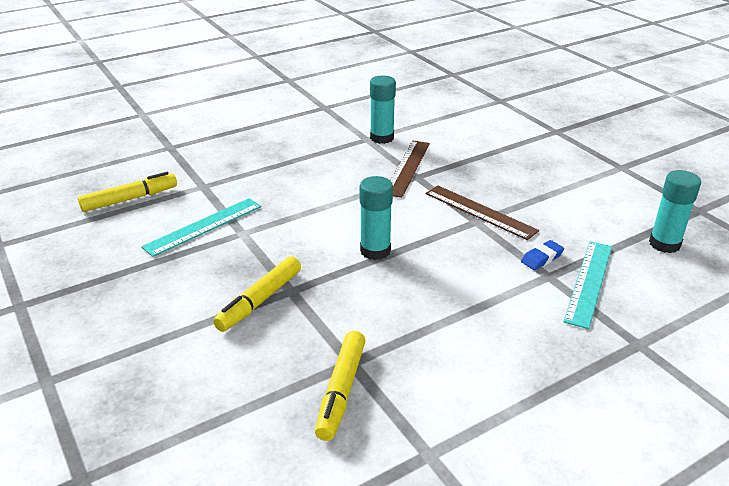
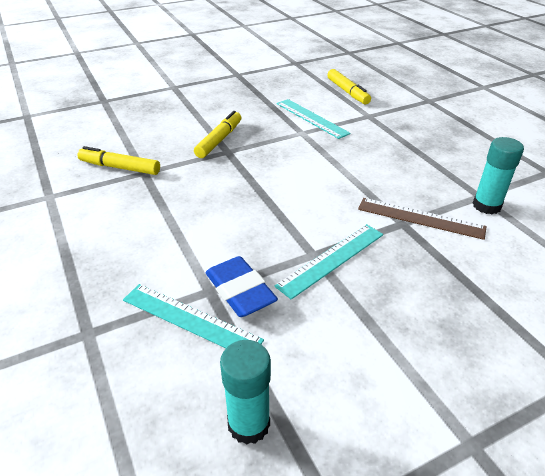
camera: 95 degrees right, 5 degrees up
(260, 300) = (219, 140): yellow marker -> yellow marker turned 75 degrees clockwise
(375, 251) = (270, 189): turquoise glue stick -> none
(480, 212) = (332, 259): brown ruler -> turquoise ruler
(542, 258) = (240, 291): blue eraser -> blue eraser, size x1.81

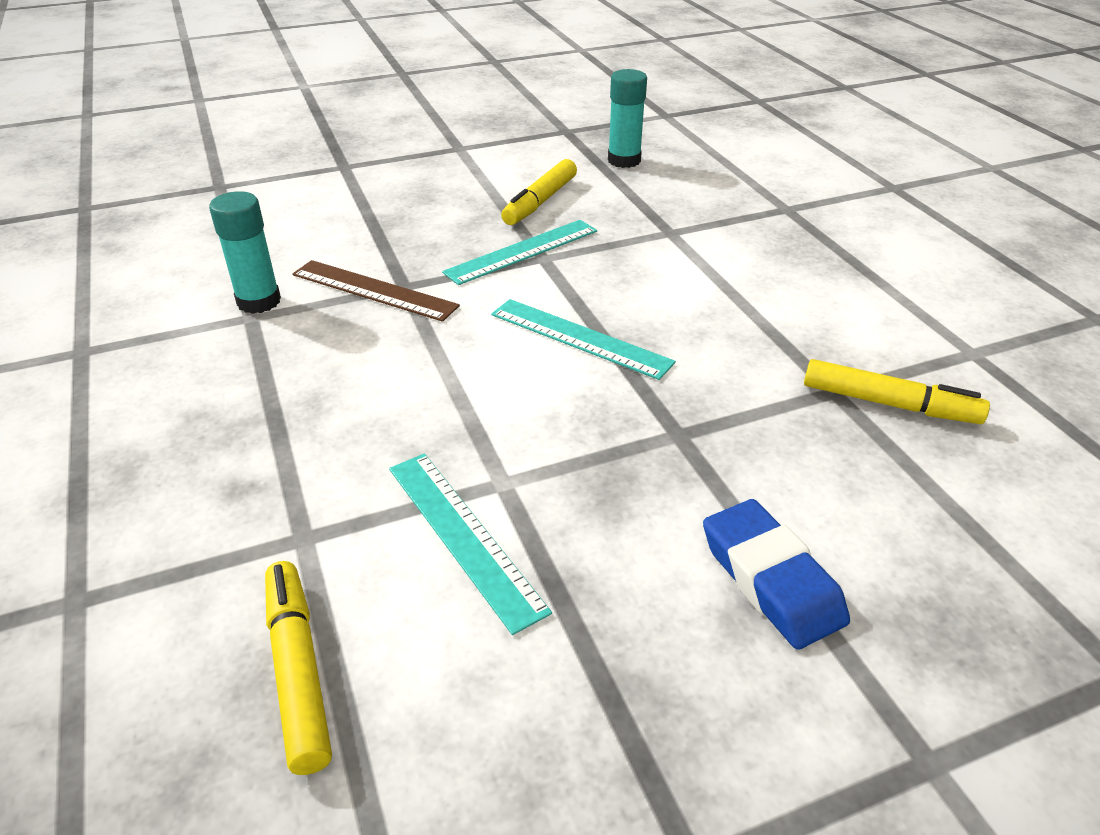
camera: 175 degrees left, 0 degrees up
(190, 319) = (686, 212): turquoise ruler -> turquoise ruler (580, 338)
(219, 140) = (703, 468): yellow marker -> yellow marker (540, 202)
(240, 291) = (636, 229): blue eraser -> blue eraser (771, 580)

